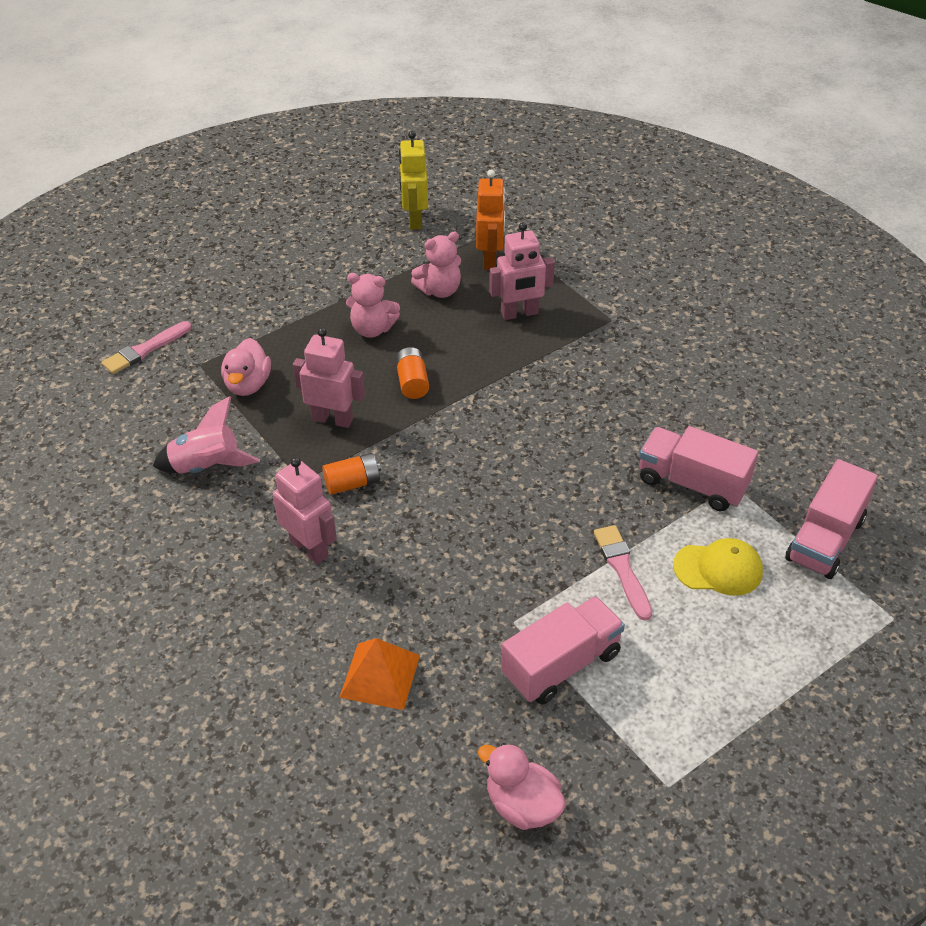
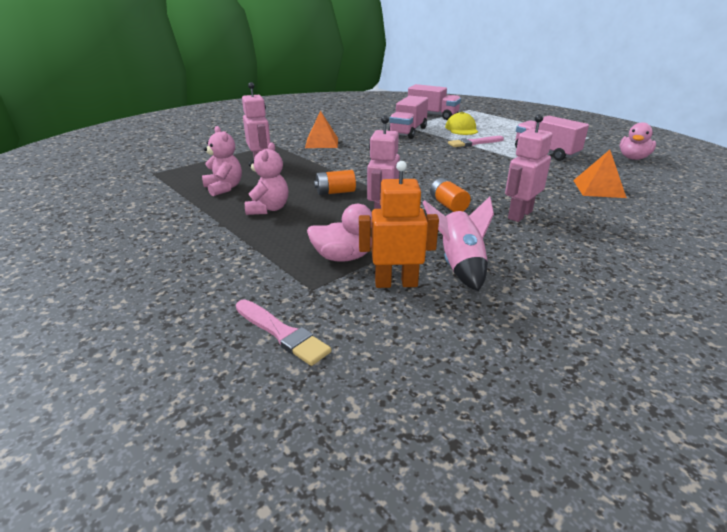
camera: 95 degrees left, 15 degrees down
(415, 220) = (114, 201): yellow robot -> none
(490, 259) = (191, 174): orange robot -> orange robot (396, 283)
(621, 371) = (322, 143): none -> orange pyramid

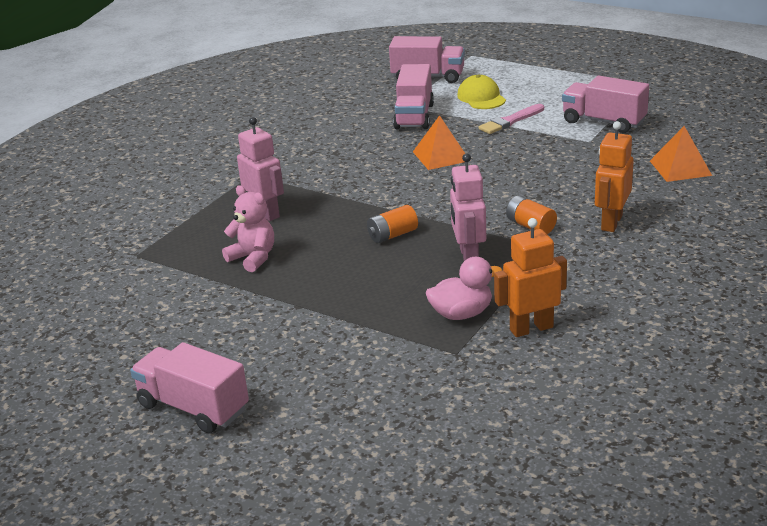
camera: 15 degrees left, 0 degrees up
(58, 281) = (193, 407): none -> pink truck
(268, 209) = (334, 275): pink teddy bear -> none
(282, 333) = (462, 398): pink brush -> none
(322, 143) = (313, 159): orange pyramid -> orange pyramid (441, 156)
(459, 266) = (580, 296): pink rocket -> none
(519, 215) = (611, 222): pink robot -> orange robot
(633, 158) = (705, 111): pink duck -> none

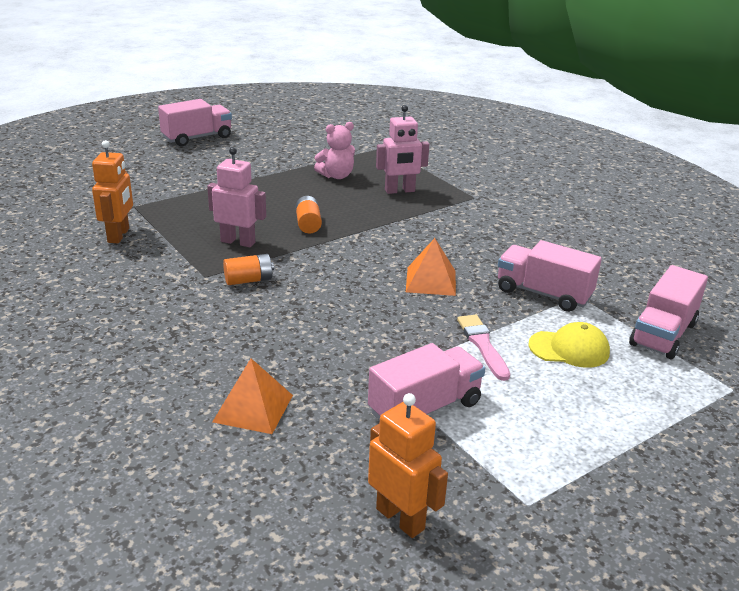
camera: 110 degrees right, 0 degrees up
(461, 314) = (171, 219): pink duck -> none
(611, 222) = (203, 319): orange robot -> orange robot (400, 518)

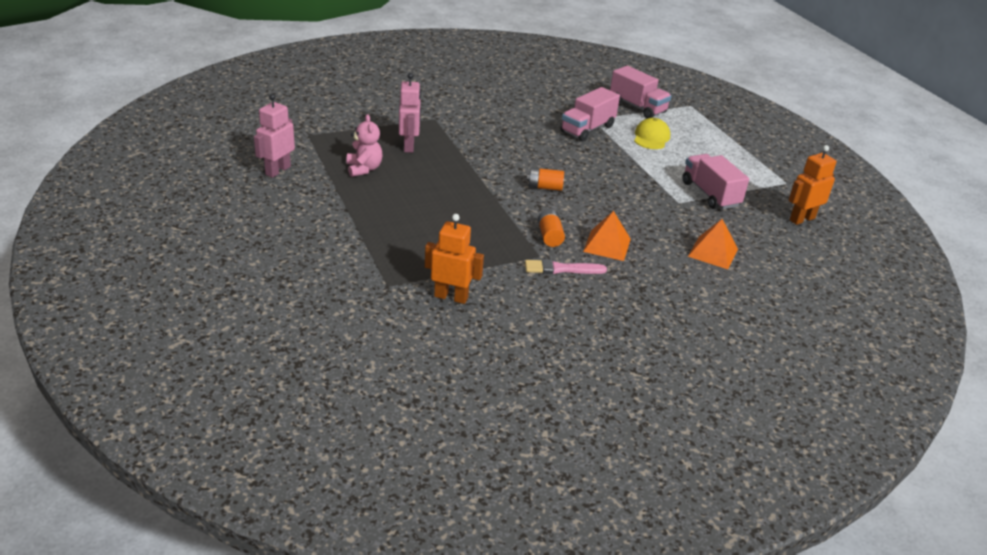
camera: 80 degrees left, 5 degrees up
(197, 138) = (217, 234): pink truck -> none
(238, 242) = (482, 234): pink robot -> pink robot (277, 170)
(308, 224) = (459, 197): orange battery -> orange battery (544, 187)
(431, 281) = (564, 163): orange pyramid -> orange pyramid (607, 245)
(482, 345) = (645, 162): pink brush -> pink brush (561, 269)

